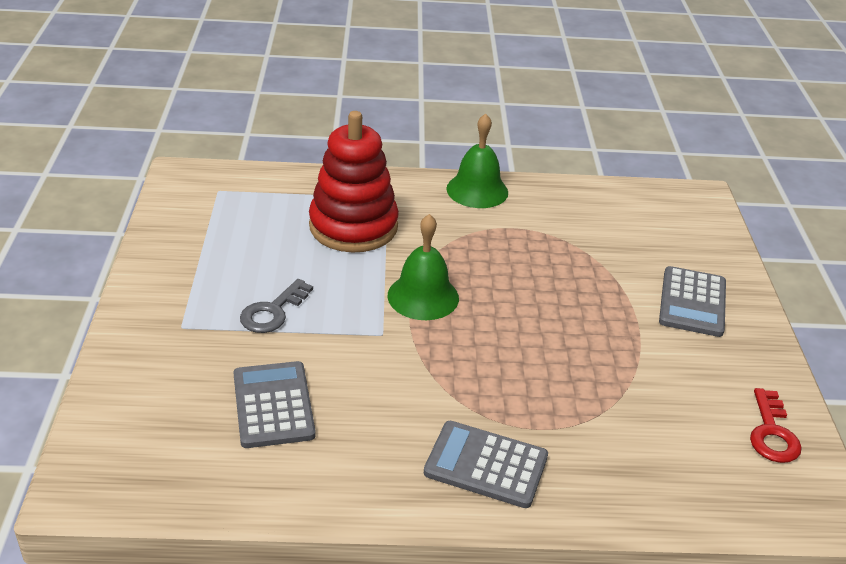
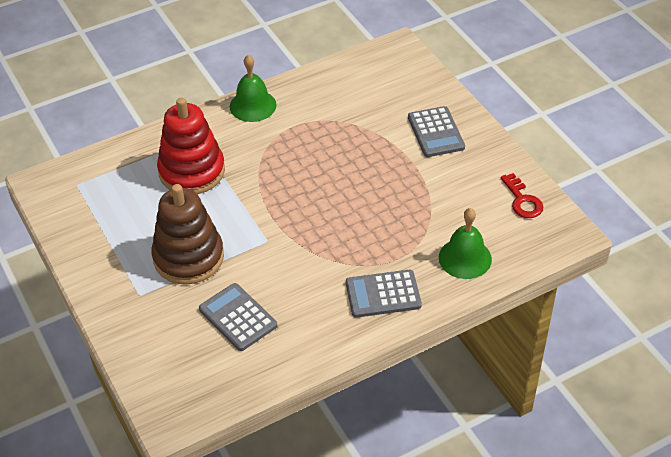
camera: 25 degrees left, 10 degrees up
(273, 311) = (188, 257): grey key -> brown stacking toy
(423, 296) = (274, 203): green bell -> green bell (465, 258)

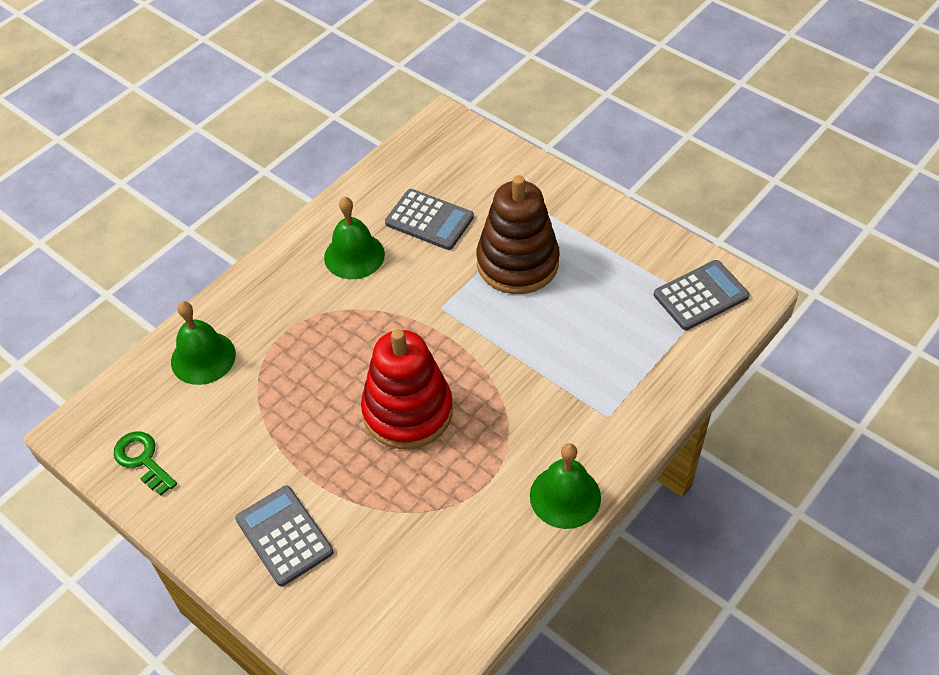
camera: 160 degrees right, 5 degrees up
(192, 171) = (582, 366): red stacking toy -> red stacking toy (407, 411)
(316, 305) = (354, 255): none -> green bell
(383, 294) = (286, 288): grey calculator -> grey calculator (700, 296)
(522, 200) = (142, 460): red key -> green key

